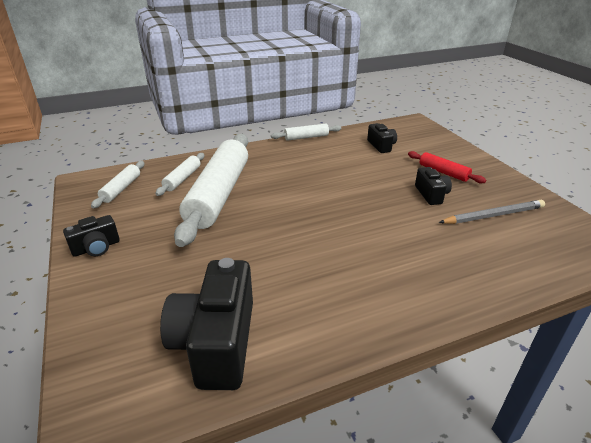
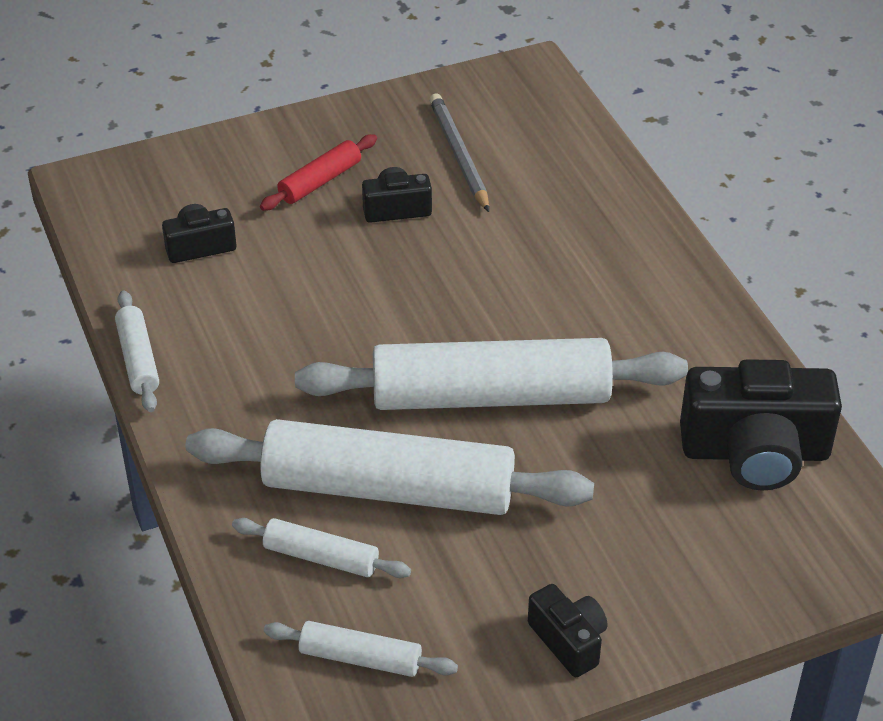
camera: 90 degrees left, 10 degrees up
(281, 225) = (491, 396): none -> white rolling pin

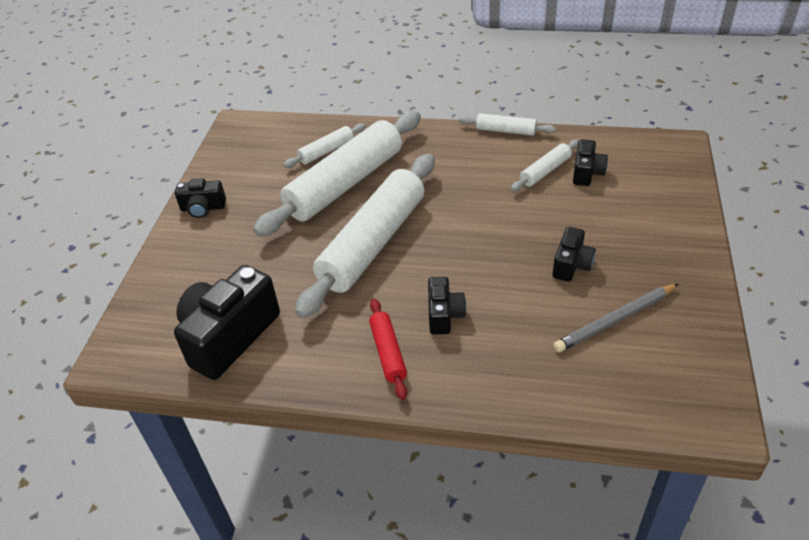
camera: 125 degrees right, 0 degrees up
(320, 181) = (623, 239): red rolling pin -> red rolling pin (388, 353)
(360, 658) = (264, 146): white rolling pin -> white rolling pin (545, 171)
(459, 155) = (615, 320): grey pencil -> grey pencil turned 135 degrees clockwise
(558, 280) = (444, 315): none -> black camera

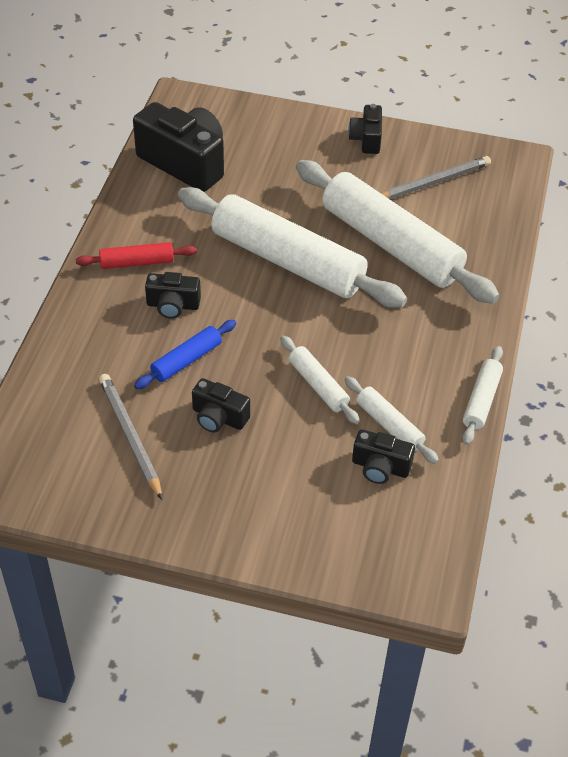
camera: 90 degrees right, 5 degrees up
(266, 166) = (432, 183): none -> grey pencil
(326, 151) = (455, 231): white rolling pin -> white rolling pin (318, 385)
(512, 295) = (186, 360): none -> blue rolling pin

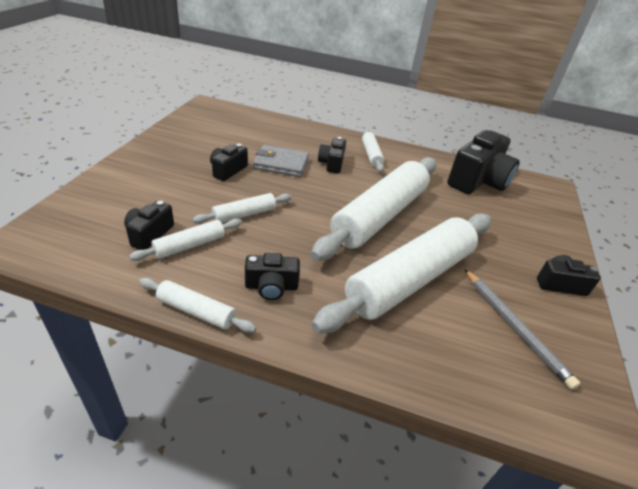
camera: 90 degrees right, 10 degrees down
(130, 436) = (223, 141): grey pencil -> none
(137, 262) = (371, 155): red rolling pin -> white rolling pin
(186, 360) = (281, 164): blue rolling pin -> grey wallet
(432, 348) = (271, 287): none -> black camera

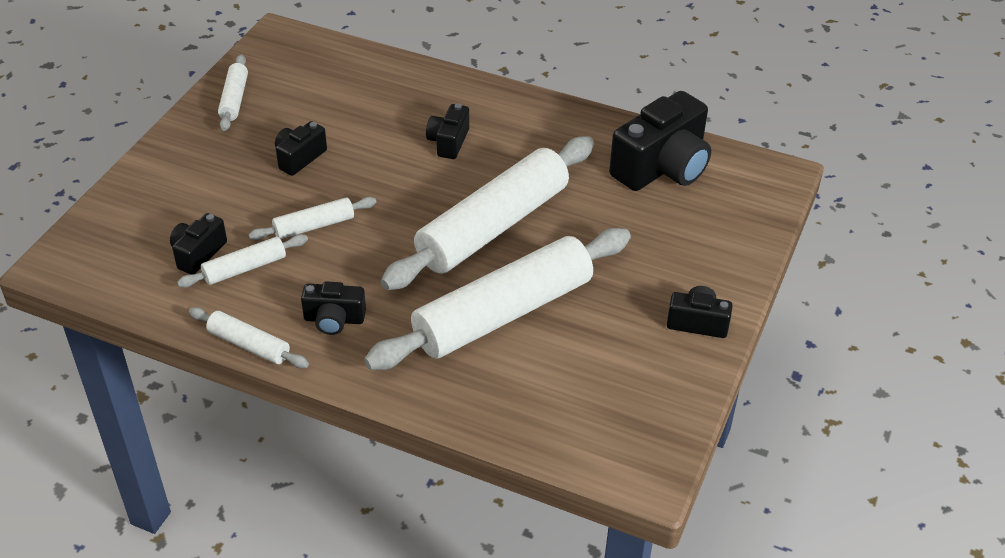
camera: 10 degrees right, 5 degrees up
(281, 164) = (375, 144): grey wallet -> none
(371, 155) = (513, 124): white rolling pin -> white rolling pin (234, 99)
(514, 327) = (607, 372): grey pencil -> none

